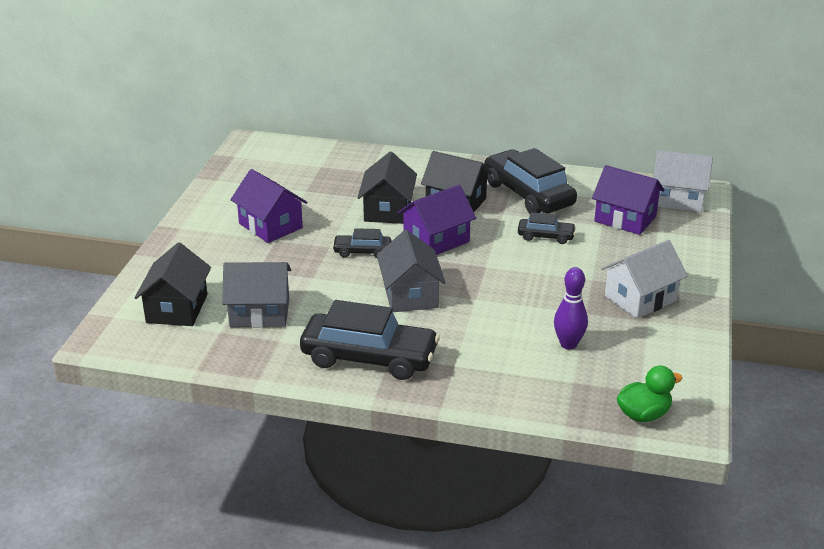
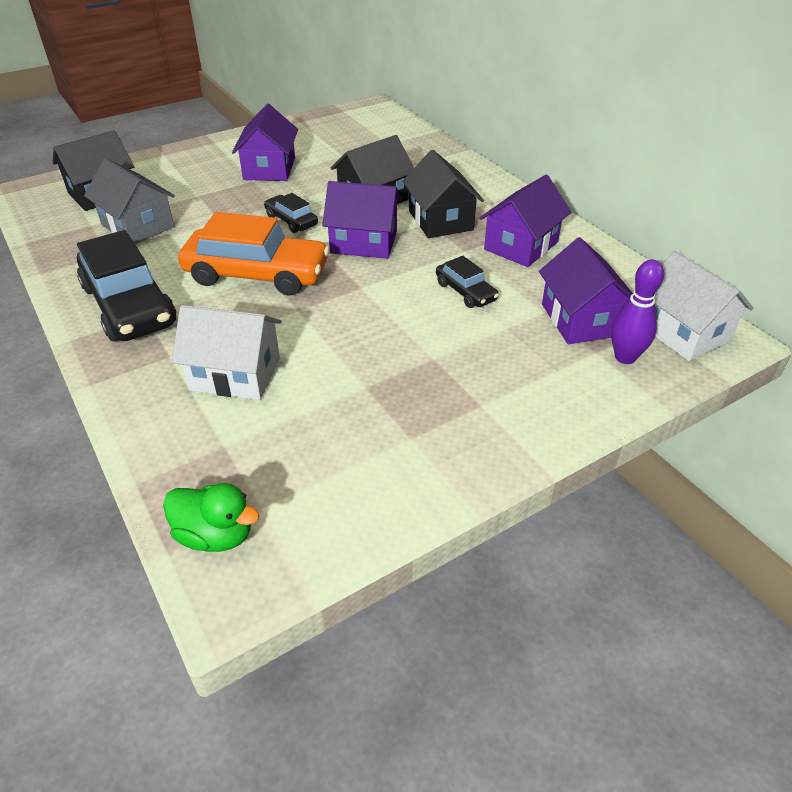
camera: 45 degrees right, 10 degrees up
(410, 295) = (257, 275): grey house -> orange car
(528, 194) = (521, 246): black car -> purple house
(568, 344) = (291, 406): purple bowling pin -> purple bowling pin (625, 357)
(640, 298) = (446, 409): white house -> white house (235, 374)

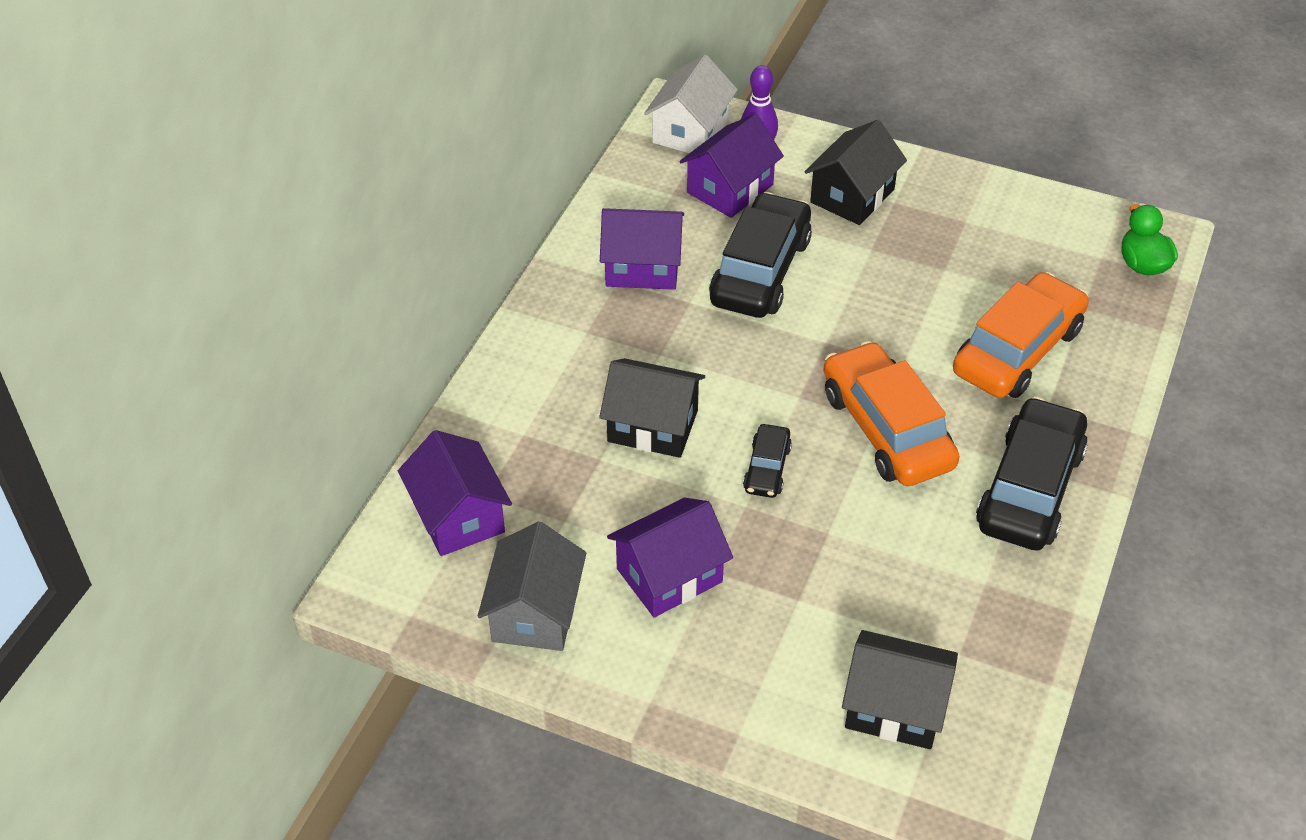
camera: 125 degrees left, 5 degrees up
(138, 226) = (915, 602): grey house -> grey house (535, 612)
(235, 374) = (1018, 350): white house -> orange car
(364, 242) = (750, 383): purple house -> purple house (458, 516)
(440, 220) = (648, 346): black house -> black house (852, 196)
(465, 292) = (760, 271): black car -> black car, size x2.03

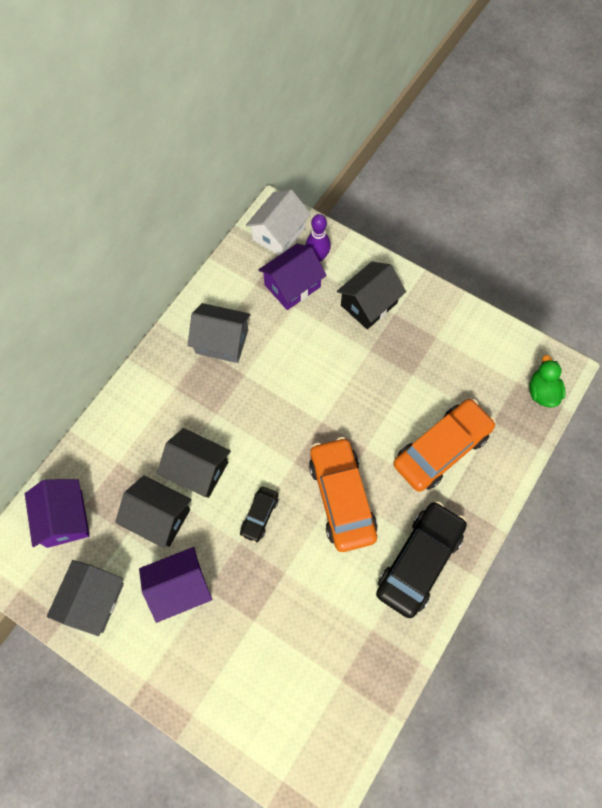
camera: 10 degrees right, 20 degrees up
(642, 267) = (222, 341): purple house -> grey house
(760, 271) = (295, 356): black car -> none
(895, 707) = (291, 714): black house -> black house (159, 517)

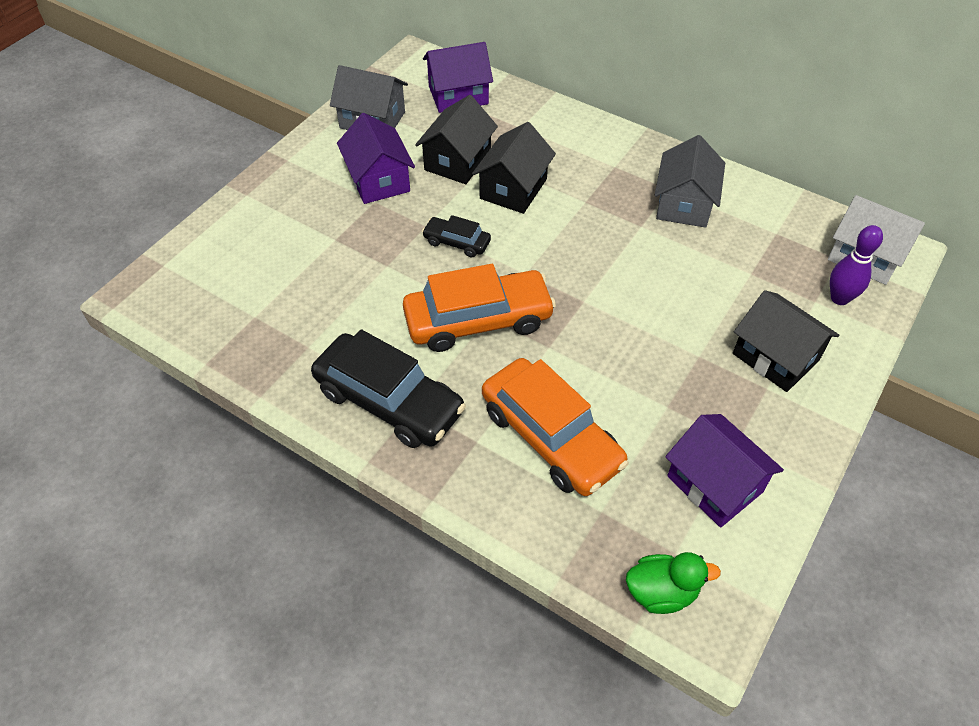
camera: 90 degrees right, 15 degrees down
(292, 286) = (784, 271): purple house -> purple house (714, 484)

